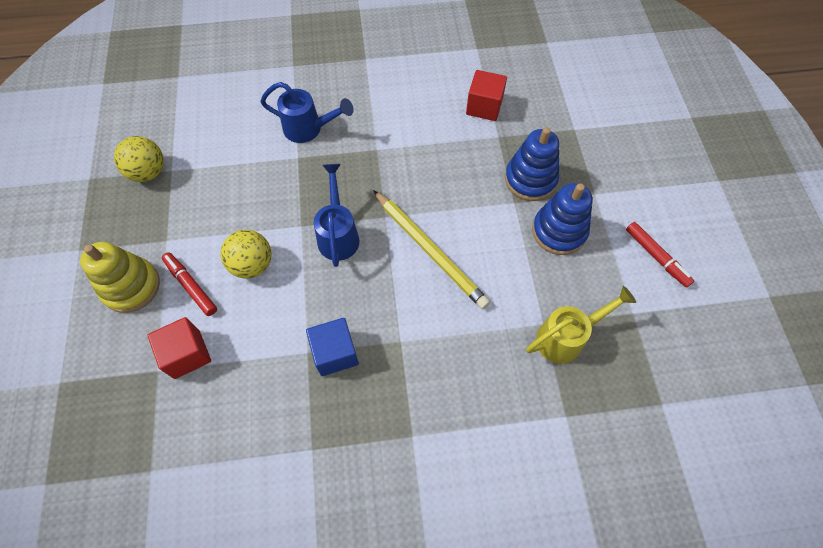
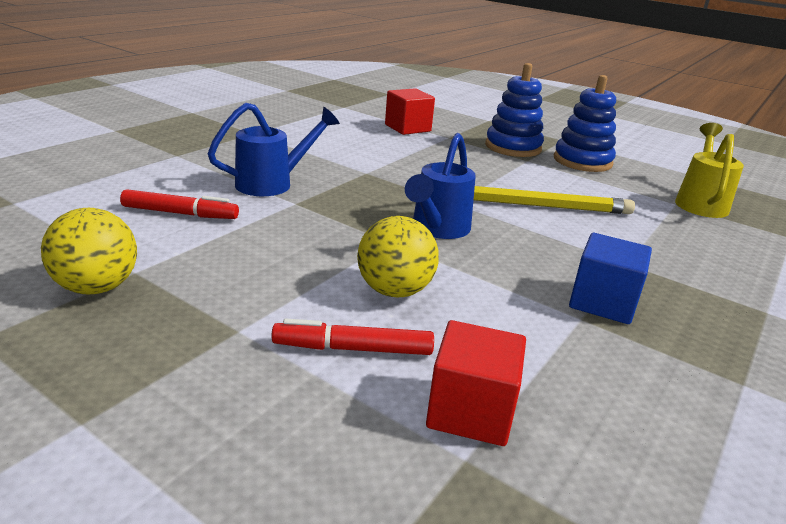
camera: 50 degrees left, 35 degrees down
(131, 286) = (261, 403): yellow stacking toy -> none
(338, 234) = (437, 230): blue watering can -> blue watering can turned 105 degrees counterclockwise
(656, 257) = (651, 150): red marker -> red marker (180, 213)

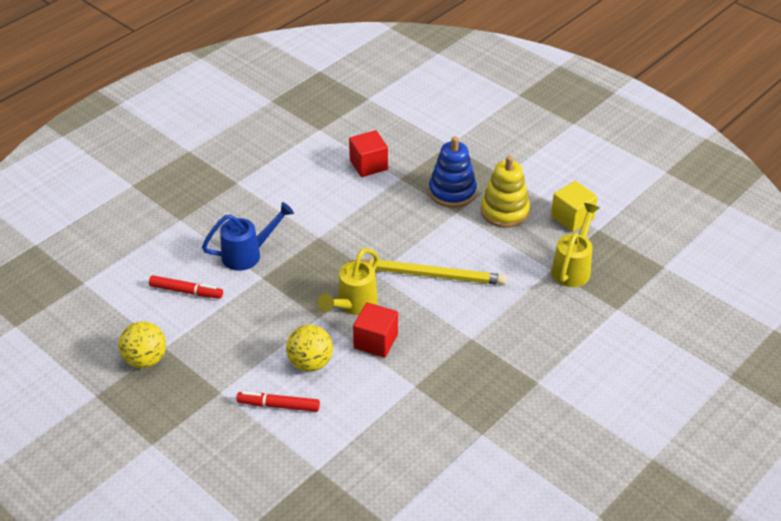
camera: 10 degrees right, 15 degrees up
(437, 230) = (353, 305): blue watering can -> yellow watering can
(470, 411) = (328, 445): red cube -> red cube (376, 341)
(582, 161) = (504, 211): blue stacking toy -> yellow stacking toy
(602, 302) = (434, 373): blue cube -> none
(661, 167) = (572, 218): none -> yellow cube

